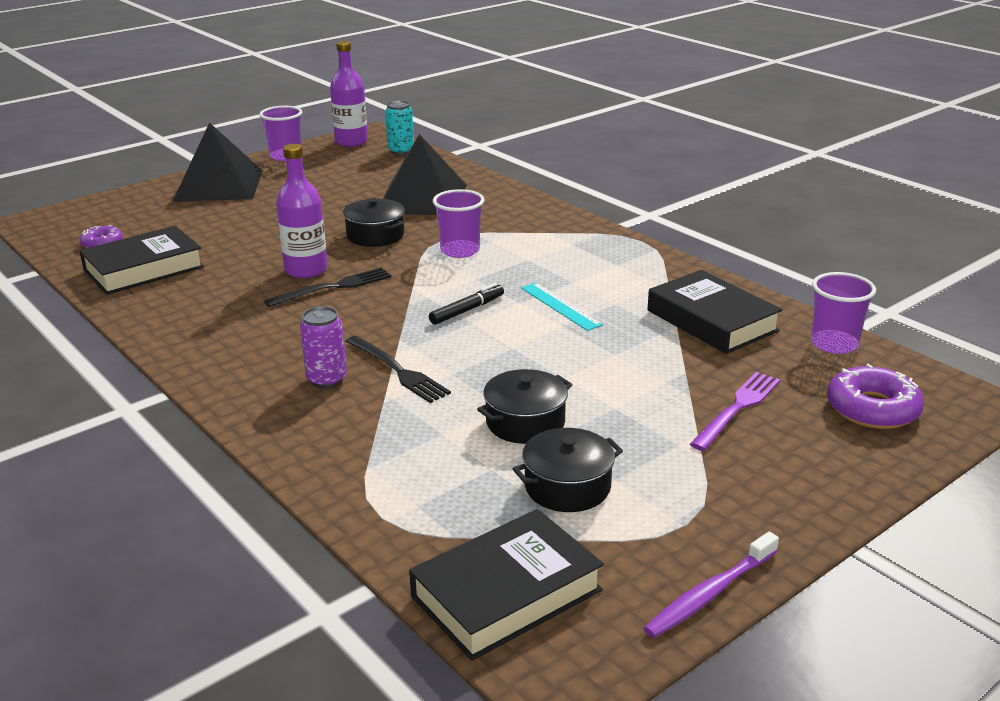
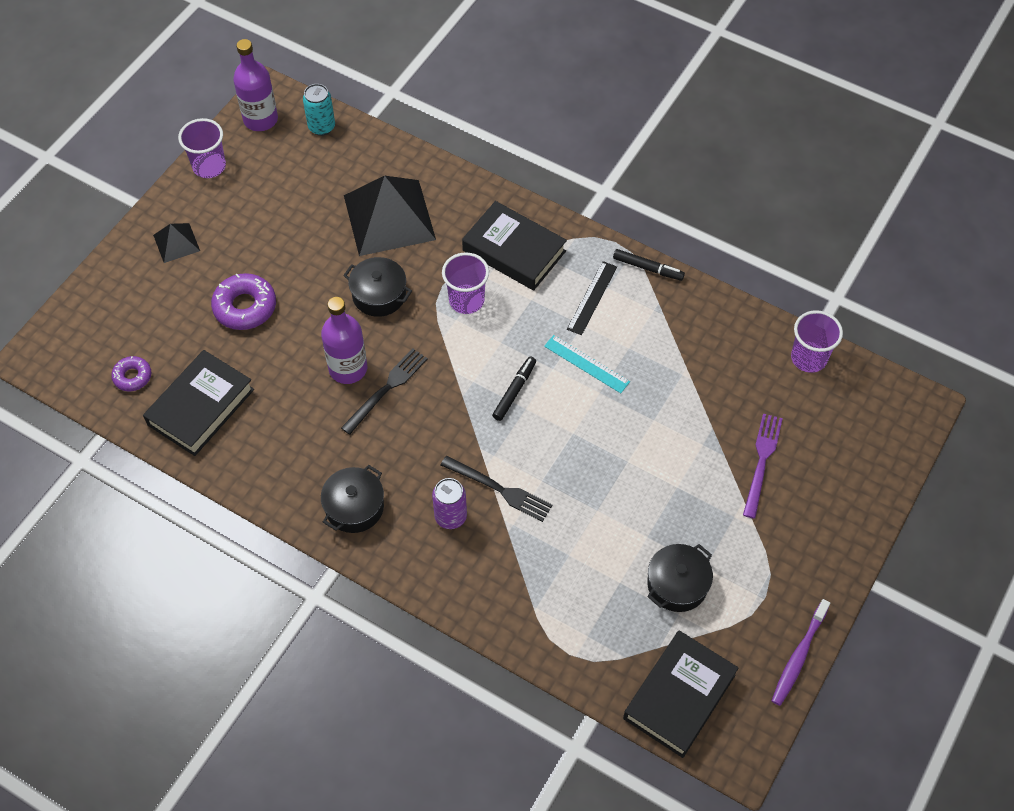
camera: 20 degrees left, 30 degrees up
(218, 185) = (176, 243): black pyramid -> black pyramid, size x0.48
(525, 422) = (621, 523): black pot -> black pot (354, 507)
(594, 268) = (592, 298): none -> black ruler
(668, 260) = (648, 268): none -> black marker
(712, 321) = (710, 351): black book -> black book (514, 251)
(872, 409) = (852, 434): purple donut -> purple donut (245, 307)

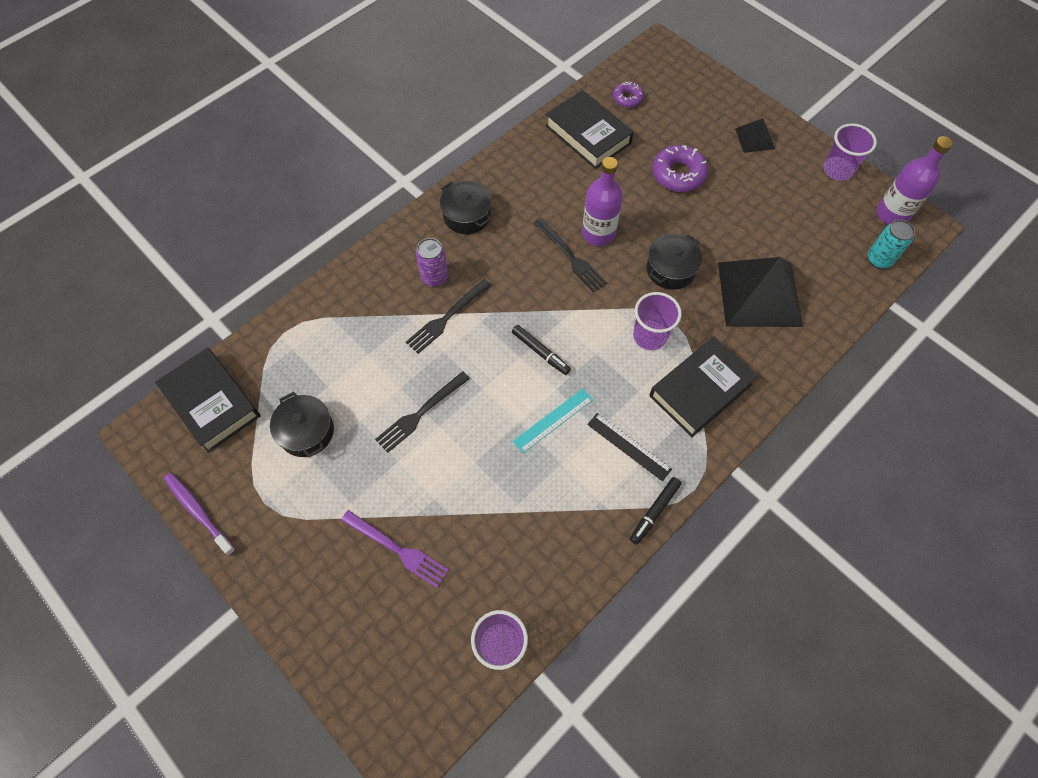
camera: 105 degrees right, 5 degrees up
(619, 482) = (420, 413): none -> black fork

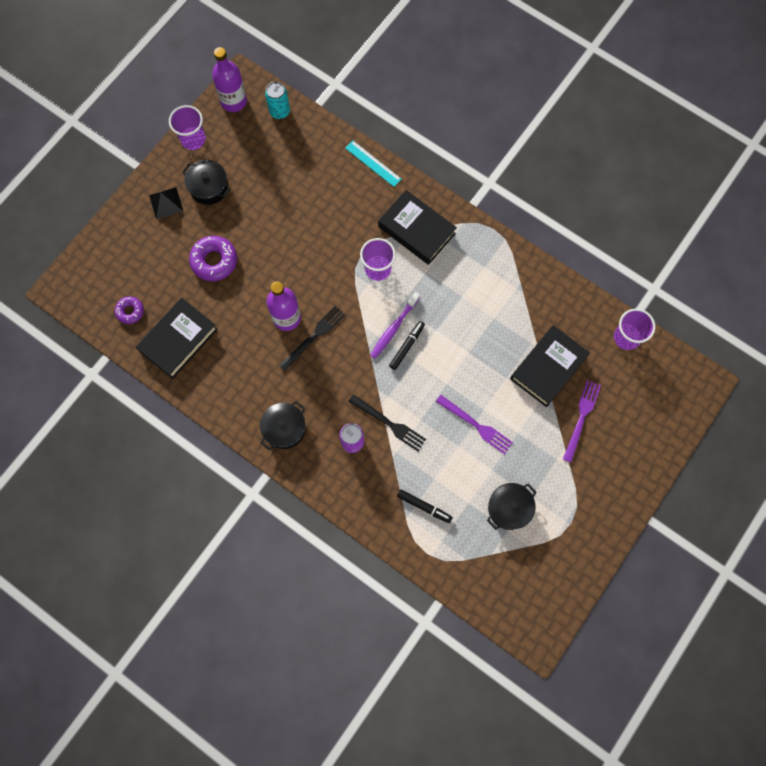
camera: 100 degrees left, 10 degrees up
(199, 512) = (589, 570): purple toothbrush -> purple toothbrush (394, 328)
(211, 403) = (501, 592): black book -> black book (548, 368)
(420, 413) = (476, 425): black fork -> purple fork
(553, 420) = (462, 328): turquoise ruler -> turquoise ruler (373, 163)
(629, 446) = (471, 274): black ruler -> none
(654, 512) = (515, 253): black marker -> black marker (424, 506)
(670, 269) = (313, 259): black pot -> black pot (209, 187)
(759, 294) = (325, 194): black pyramid -> none

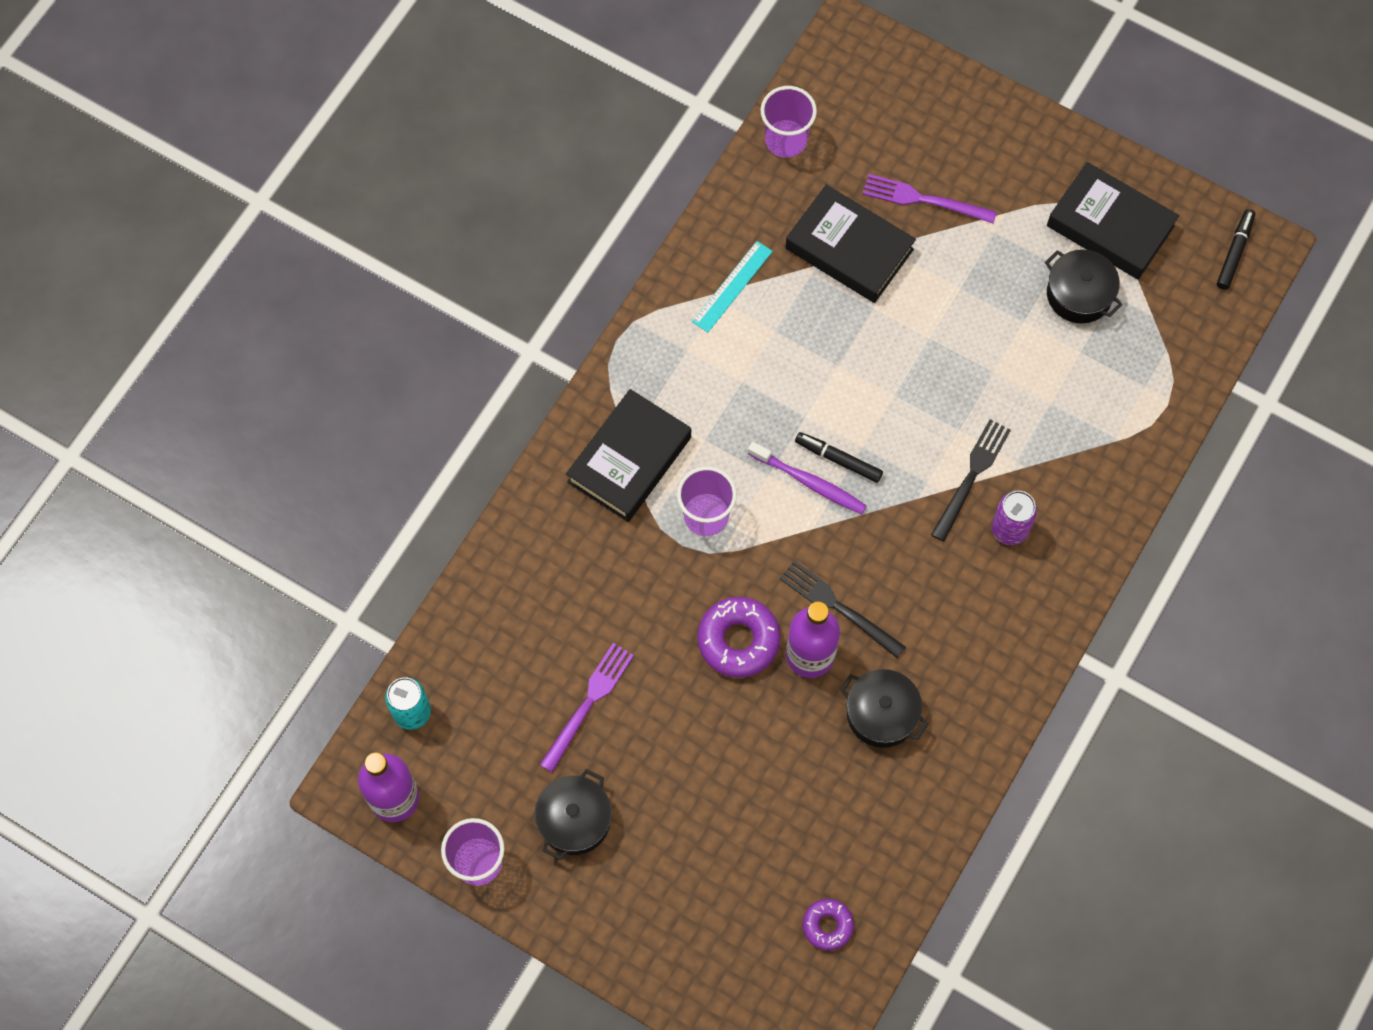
camera: 95 degrees left, 5 degrees down
(166, 203) = (611, 893): black pyramid -> none
(178, 340) = (871, 832): black book -> black book (1110, 226)
(214, 261) = (717, 791): purple donut -> purple donut (738, 640)
(284, 428) = (1002, 637): black pot -> black pot (881, 714)
(373, 163) = (508, 540): turquoise ruler -> turquoise ruler (732, 286)
(424, 506) = (1096, 415): black marker -> black marker (1234, 252)
(476, 425) = (956, 348): purple fork -> purple fork (588, 703)

